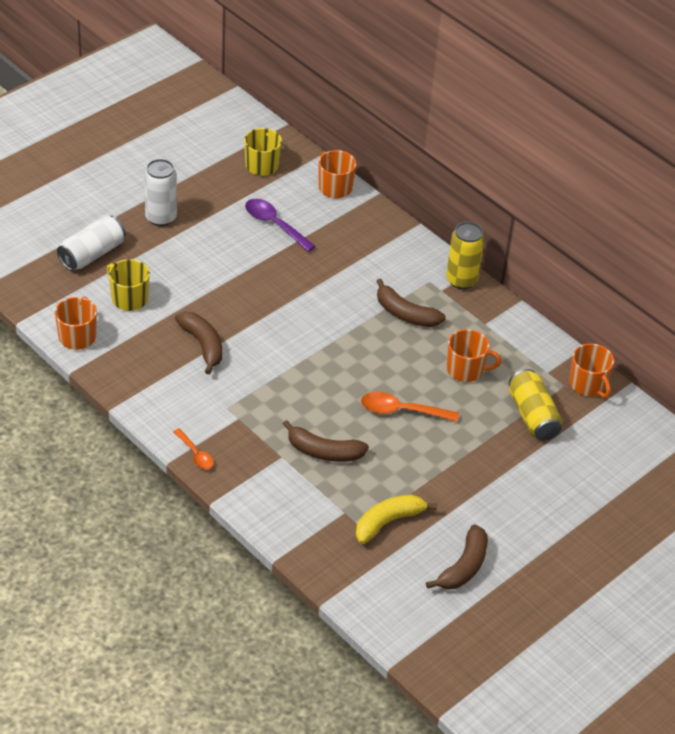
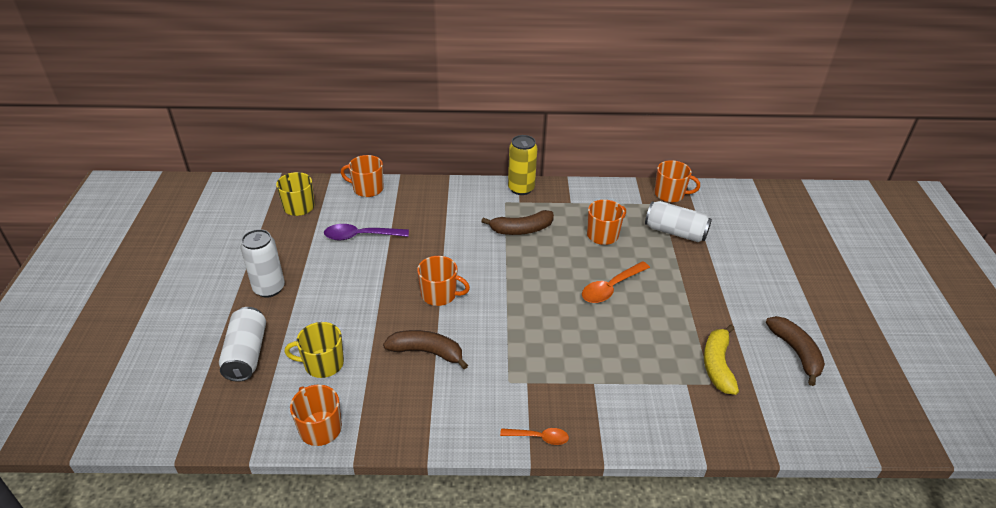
camera: 45 degrees left, 5 degrees down
(268, 314) = (440, 294): none -> orange mug
(323, 452) = (612, 355): brown banana -> none
(533, 416) = (675, 232): yellow can -> white can

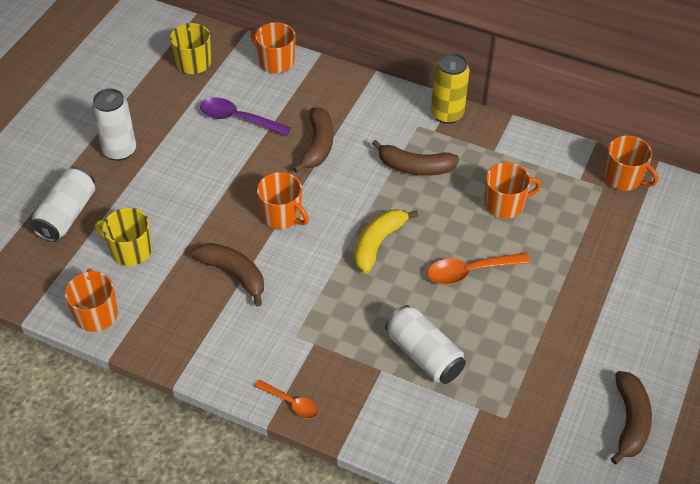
camera: 25 degrees right, 10 degrees up
(437, 236) = (318, 146): none -> brown banana
(675, 232) = (594, 229): white can -> white can (424, 355)
(717, 365) = (528, 401): yellow banana -> yellow banana (378, 243)

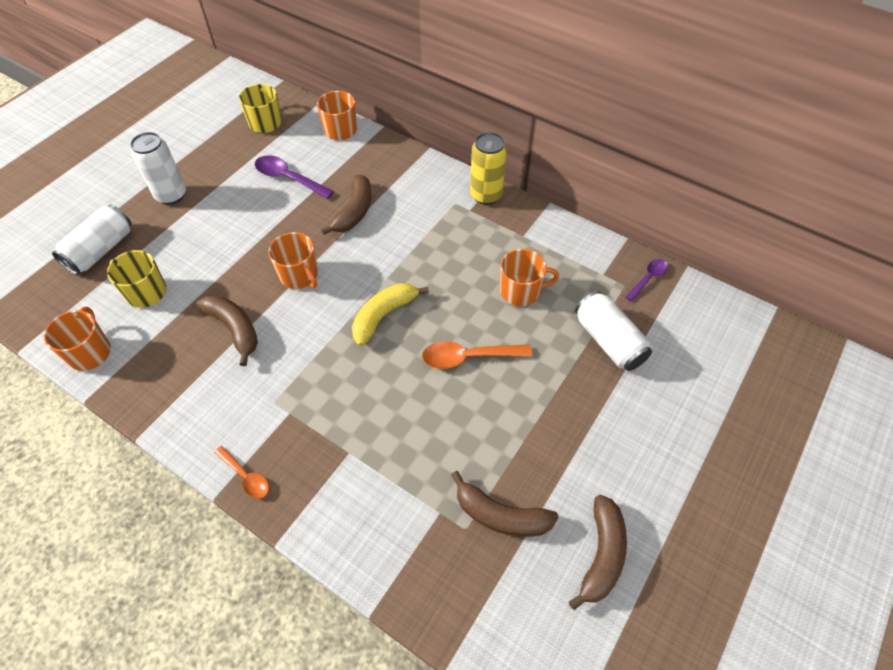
camera: 10 degrees right, 5 degrees up
(415, 167) = (441, 243): brown banana -> brown banana (500, 515)
(424, 355) = (397, 442): white can -> white can (609, 341)
(623, 178) = (648, 279): orange mug -> purple spoon

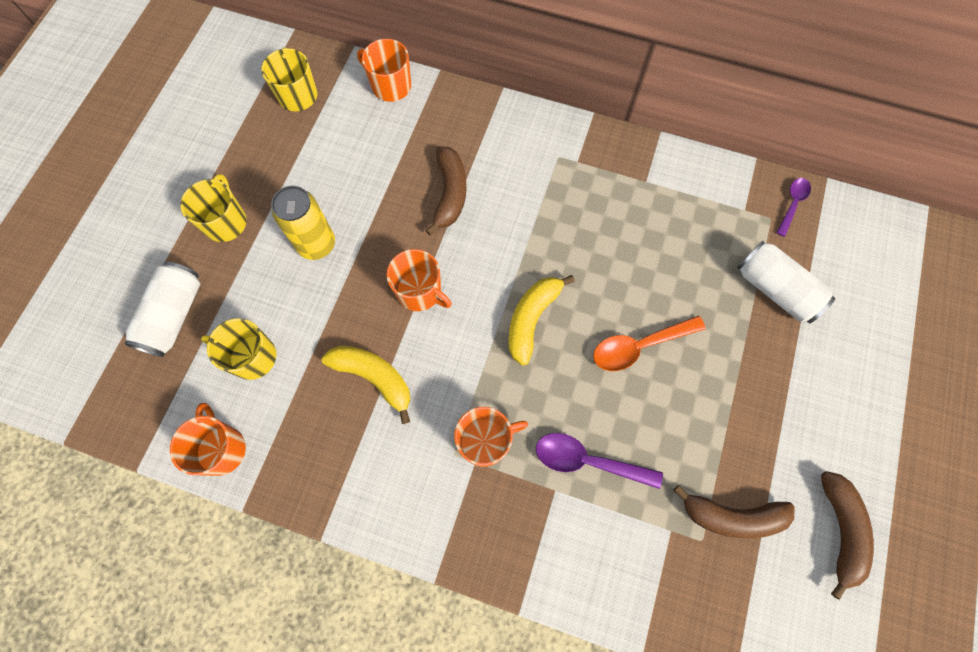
camera: 15 degrees left, 15 degrees up
(171, 195) = (226, 222): white can -> yellow mug
(234, 329) = (374, 377): brown banana -> yellow banana
(246, 476) = (458, 548): orange spoon -> none
(288, 178) = (356, 166): purple spoon -> purple spoon (588, 461)
(486, 195) = (588, 138): yellow can -> yellow can (317, 244)
(521, 291) = (667, 252): orange mug -> orange mug (485, 441)

